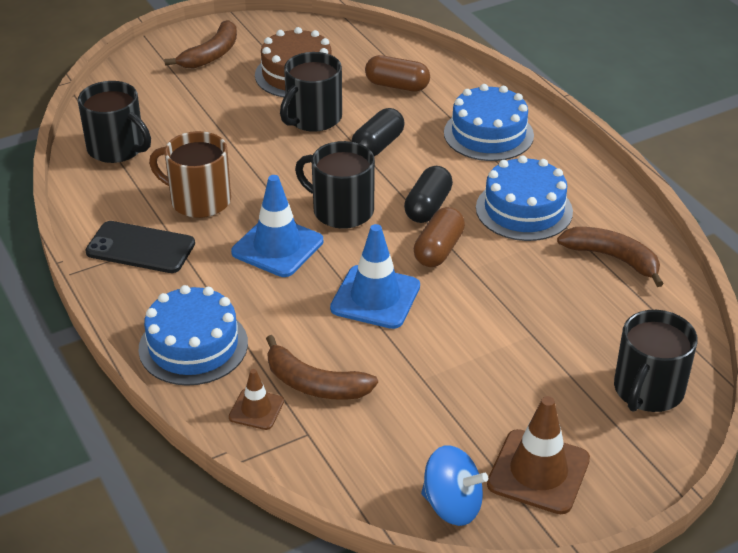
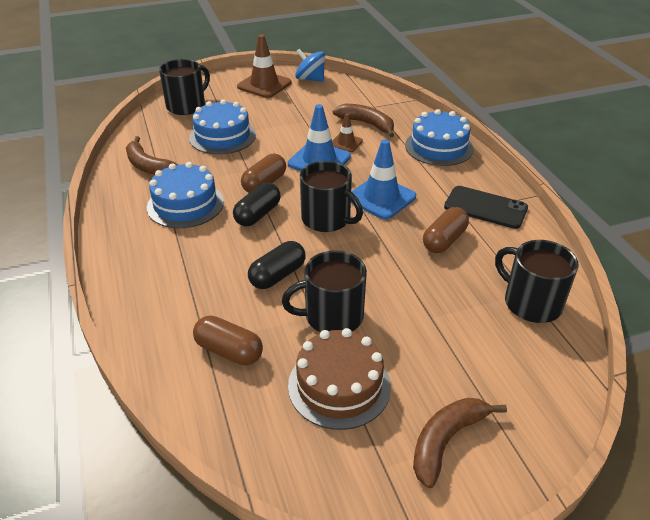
camera: 170 degrees left, 0 degrees up
(199, 200) = (444, 240): brown mug -> brown capsule
(256, 409) = (401, 117): brown traffic cone -> brown traffic cone (346, 143)
(313, 118) = (332, 316): black mug -> black mug turned 150 degrees counterclockwise
(488, 134) = (169, 275): blue cake -> blue cake (222, 136)

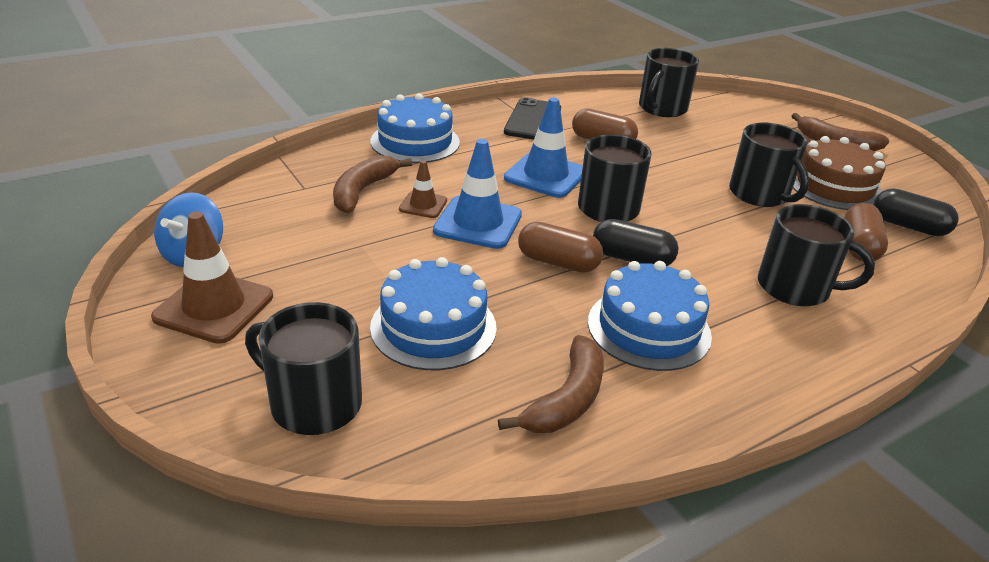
camera: 105 degrees left, 5 degrees down
(193, 284) = (795, 287): none -> black mug
(277, 275) = (731, 231): black capsule -> black capsule (908, 226)

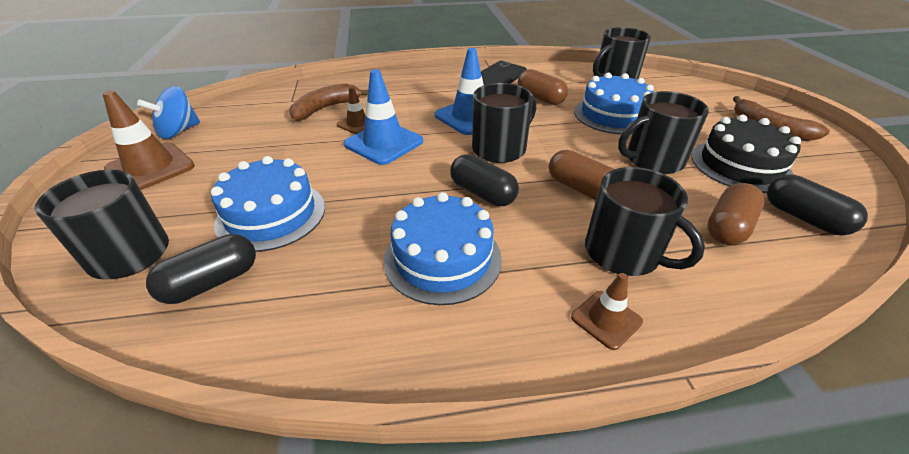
camera: 25 degrees right, 5 degrees up
(415, 142) = (395, 81): blue cake -> blue cake (613, 115)
(445, 406) = (212, 282): none -> black capsule
(558, 262) = (416, 184): brown capsule -> brown capsule (580, 188)
(567, 399) = (310, 305): brown banana -> none
(760, 194) = (653, 160): black mug -> black mug turned 75 degrees clockwise
(820, 345) = (606, 319): none -> brown traffic cone
(834, 186) = (740, 165): brown cake -> black cake

